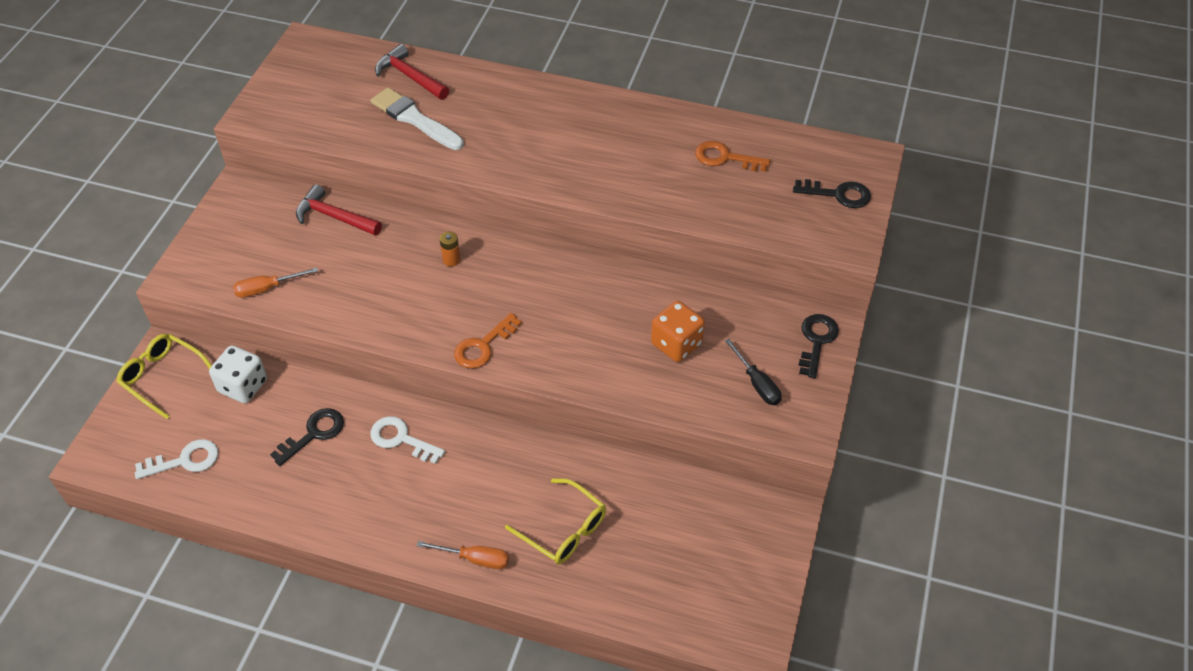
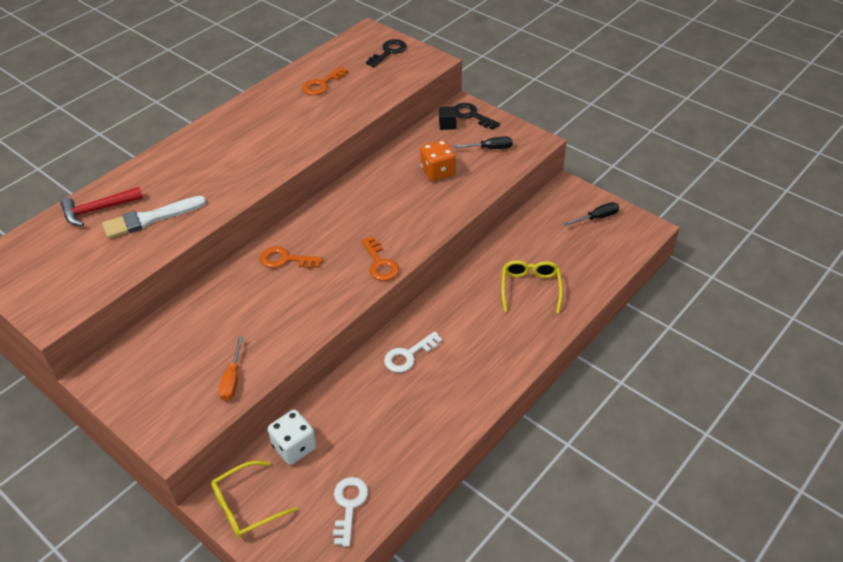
camera: 65 degrees left, 5 degrees down
(314, 433) = (372, 408): black key -> none
(334, 217) = (185, 317): red hammer -> none
(451, 260) = (285, 259): orange battery -> orange key
(475, 559) = (532, 340): orange screwdriver -> none
(564, 530) = (530, 288): yellow glasses -> yellow glasses turned 60 degrees counterclockwise
(741, 570) = (597, 218): none -> black screwdriver
(779, 321) = (447, 124): none -> black cube

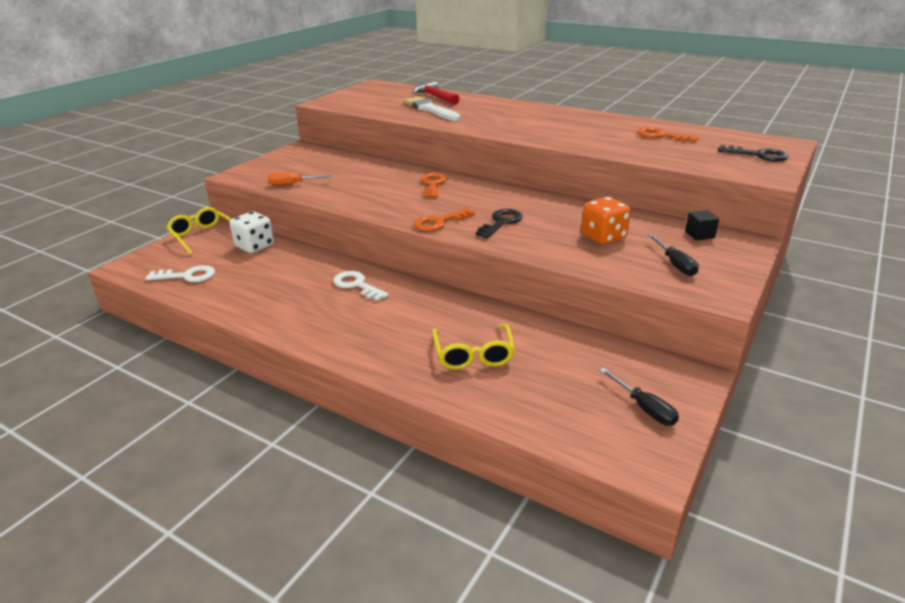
camera: 80 degrees right, 15 degrees down
(472, 115) = (734, 248): black key -> black key (501, 222)
(530, 288) = (473, 354): yellow glasses -> yellow glasses turned 90 degrees clockwise

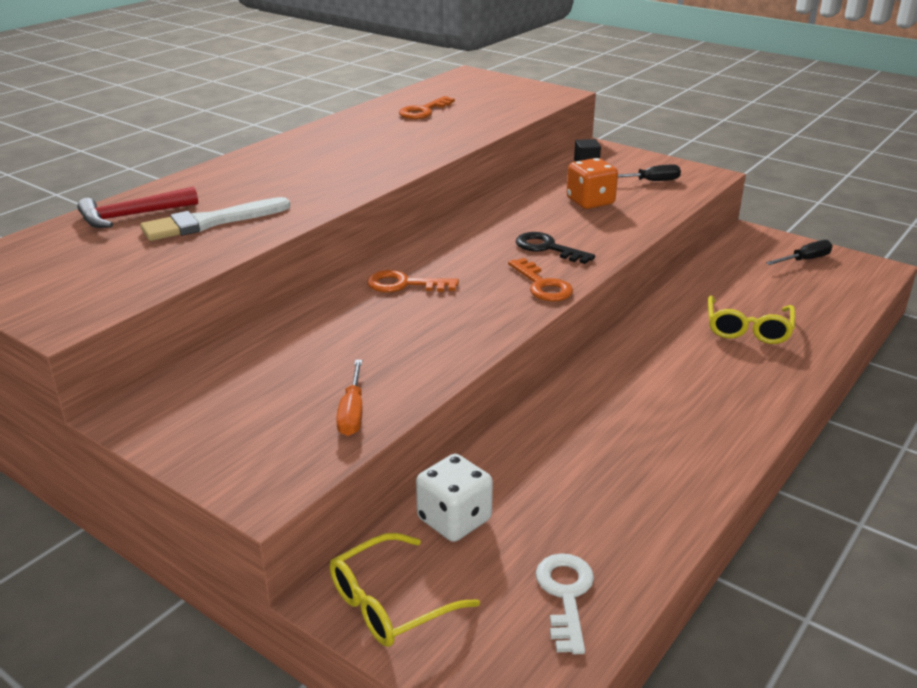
camera: 85 degrees left, 0 degrees up
(357, 285) = (600, 404): white key -> none
(473, 354) = (748, 329): yellow glasses -> yellow glasses turned 105 degrees clockwise
(758, 155) = (501, 87): black key -> none

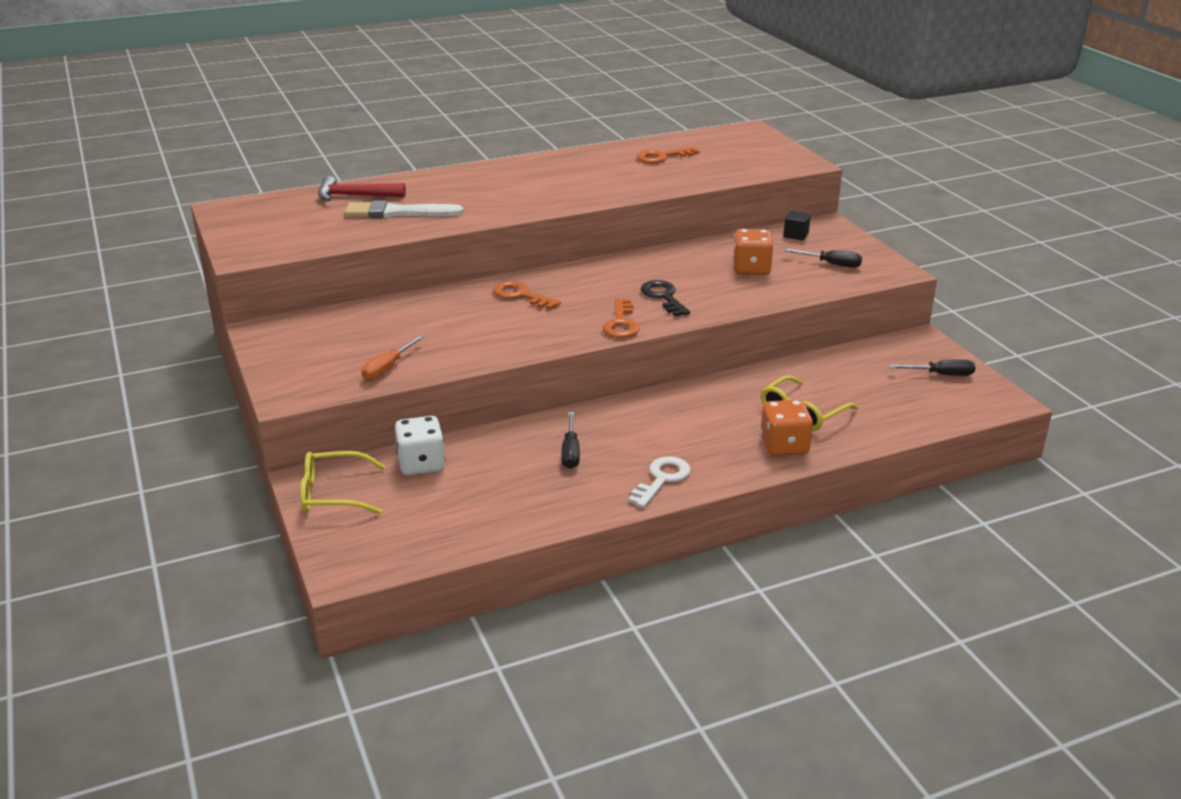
camera: 30 degrees right, 0 degrees up
(565, 595) = (439, 529): white key -> white key (662, 479)
(595, 443) = (570, 452): none -> black screwdriver
(773, 366) = (784, 446): none -> orange dice

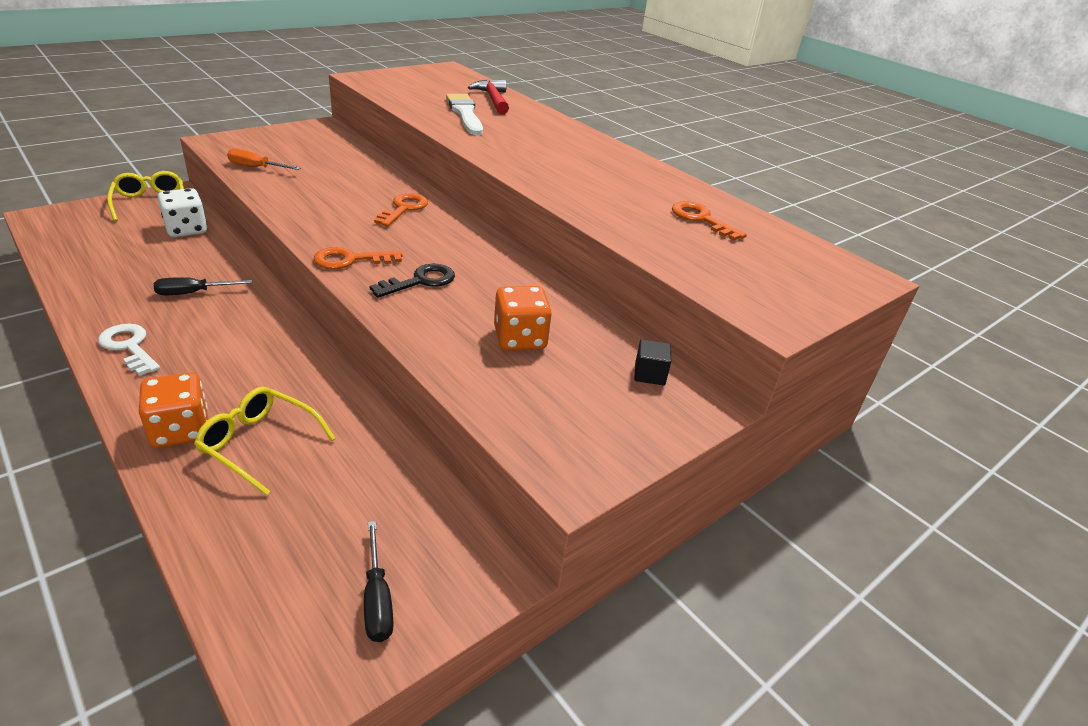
camera: 70 degrees right, 5 degrees up
(662, 479) = (129, 346): white key -> white key turned 150 degrees counterclockwise
(831, 264) = (566, 408): black screwdriver -> none

